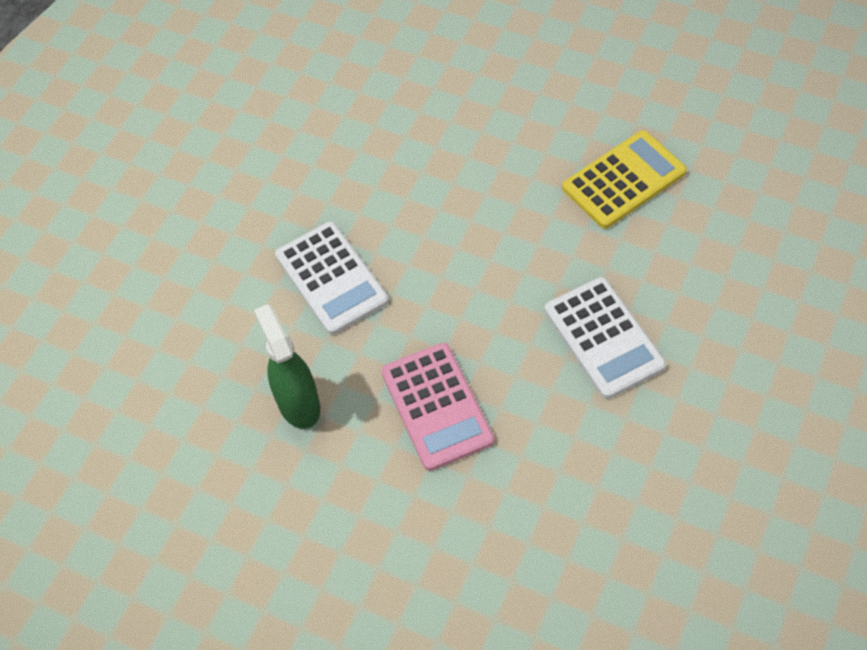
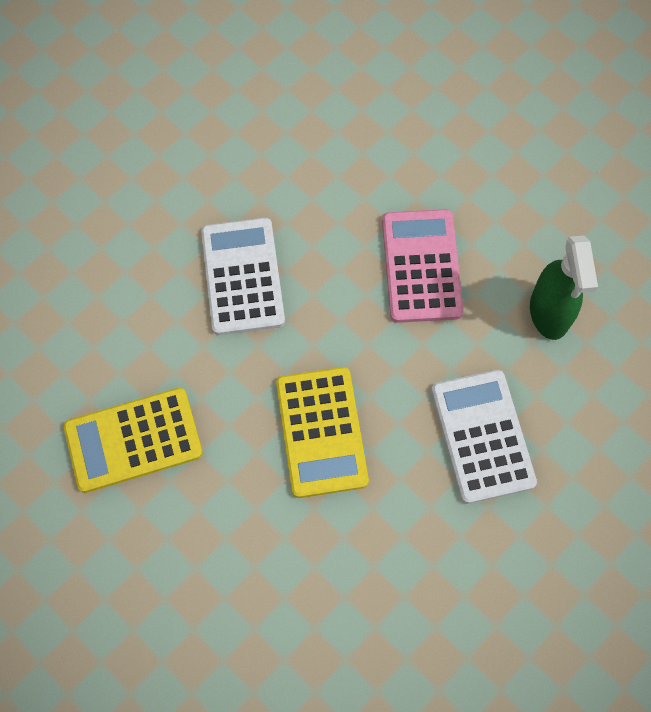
camera: 165 degrees left, 10 degrees up
(471, 236) = (321, 432): none -> yellow calculator

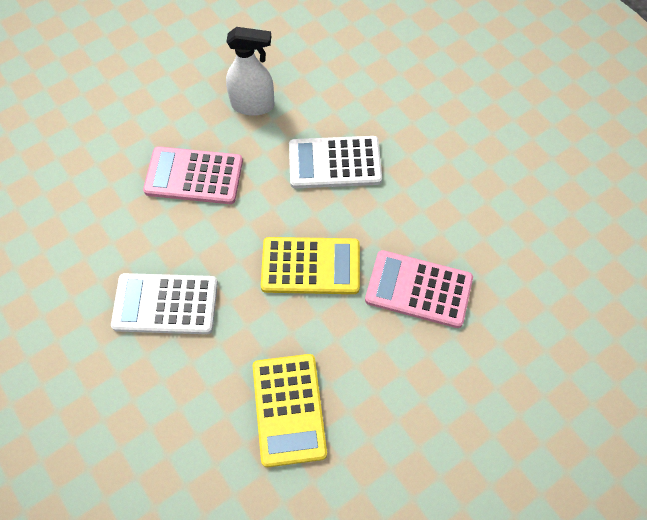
camera: 80 degrees left, 5 degrees down
(312, 575) = (418, 289): none -> pink calculator
(549, 313) = (253, 105): green spray bottle -> white spray bottle

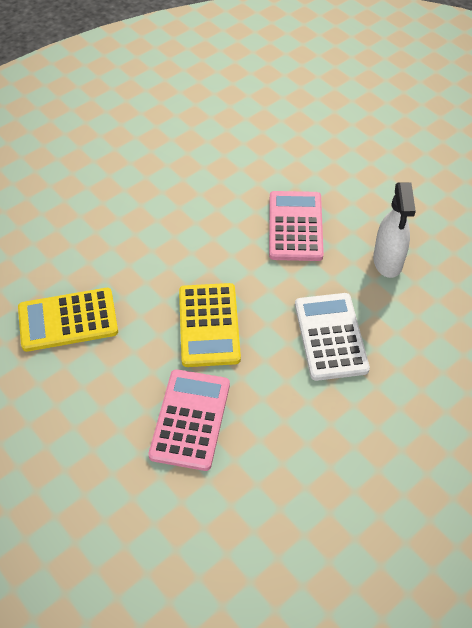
camera: 85 degrees right, 10 degrees down
(165, 304) = (164, 224): white calculator -> none

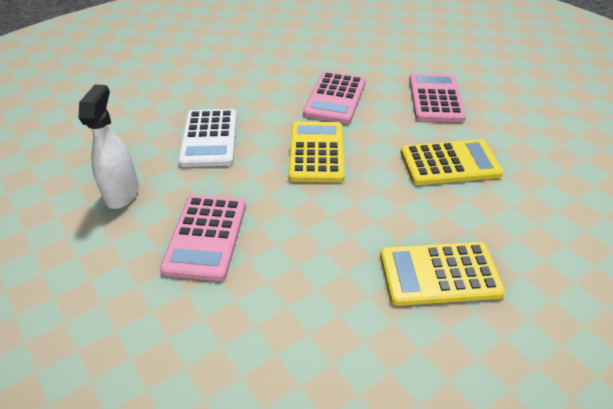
camera: 175 degrees left, 10 degrees down
(57, 429) = (435, 98): none -> pink calculator
(106, 209) = (439, 274): none -> yellow calculator

